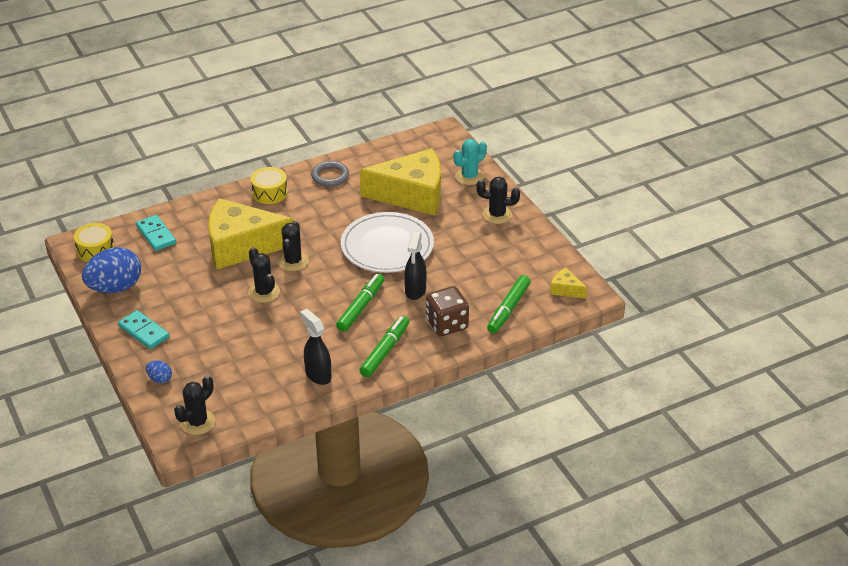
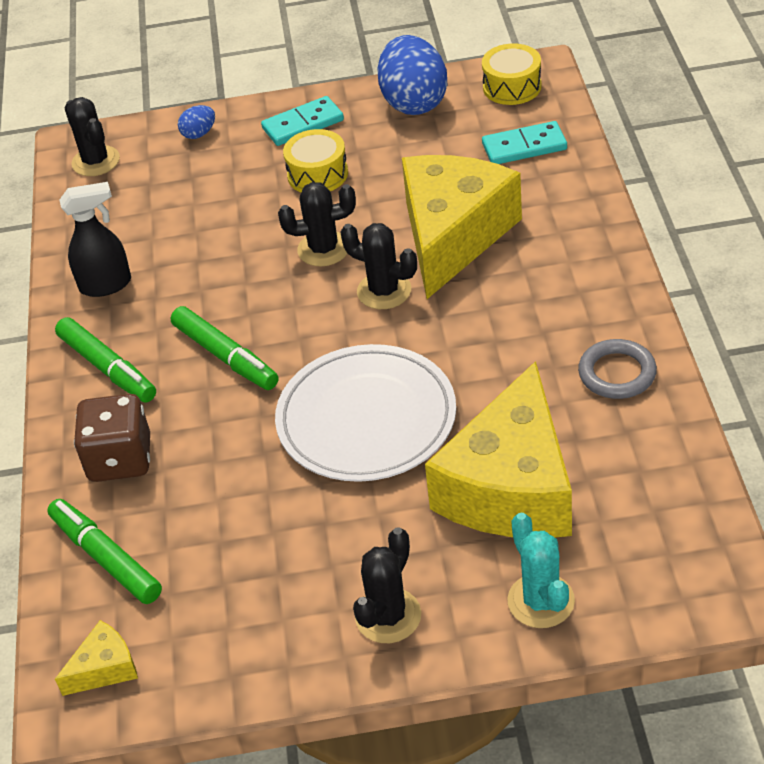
camera: 115 degrees right, 5 degrees up
(269, 193) = (592, 285): yellow drum -> yellow drum (317, 174)
(415, 291) = (227, 434): black spray bottle -> none

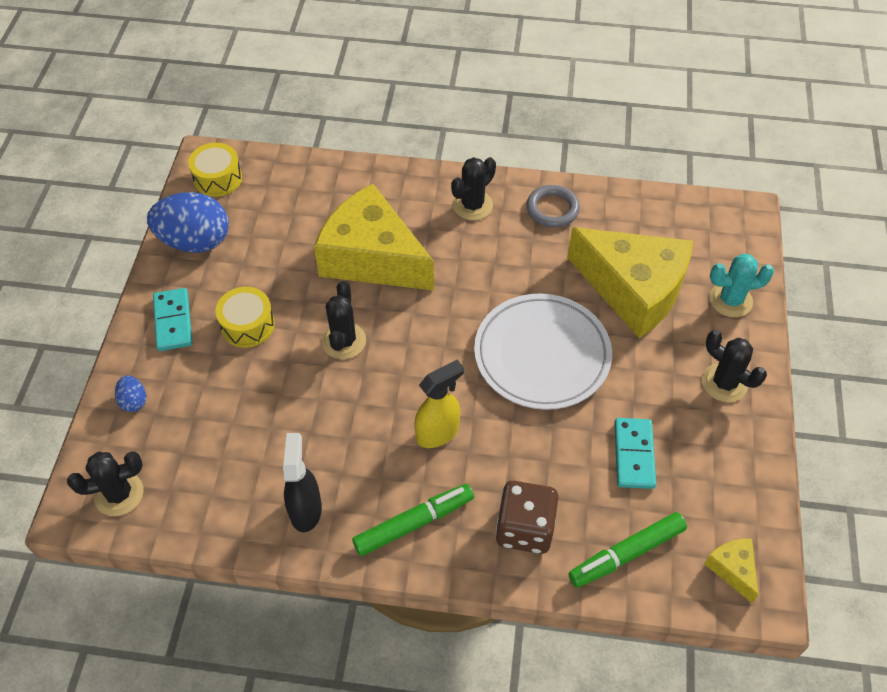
camera: 80 degrees left, 10 degrees up
(225, 356) = (438, 432): green marker -> yellow spray bottle
(384, 291) = (412, 313): black cactus -> black cactus (472, 205)
(524, 146) = (294, 191): turquoise domino -> turquoise domino (633, 454)

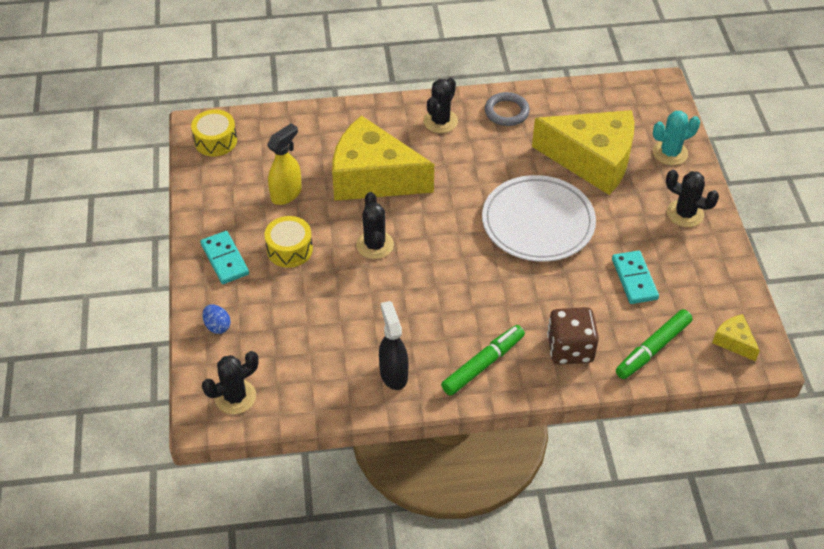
camera: 15 degrees left, 5 degrees down
(195, 241) = (217, 194): blue egg -> none
(438, 432) = (477, 296): yellow spray bottle -> yellow spray bottle (286, 194)

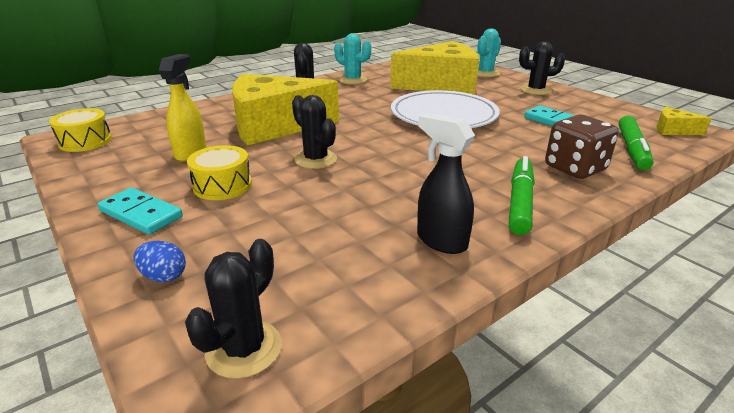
camera: 30 degrees left, 20 degrees down
(506, 112) = (352, 80): grey ring -> turquoise cactus

